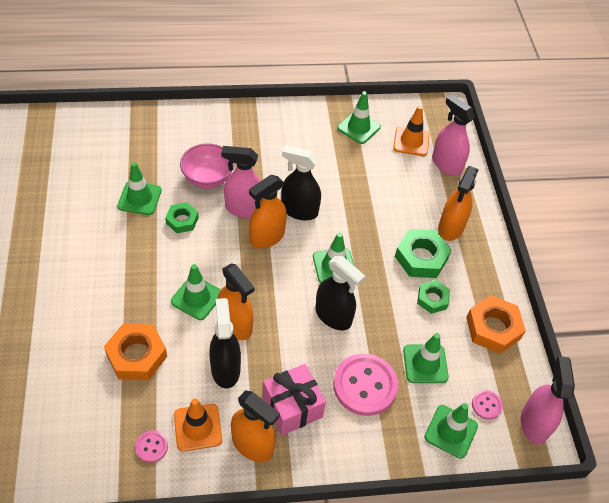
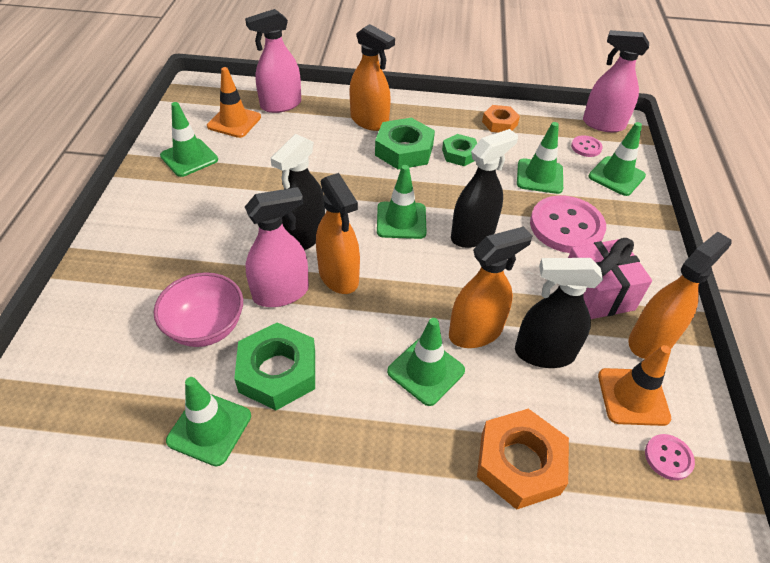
camera: 75 degrees left, 5 degrees down
(182, 220) = (278, 372): green nut -> green nut, size x1.63
(244, 209) = (281, 293): pink spray bottle -> pink spray bottle turned 135 degrees counterclockwise
(493, 328) = (499, 123): orange nut -> orange nut, size x0.61

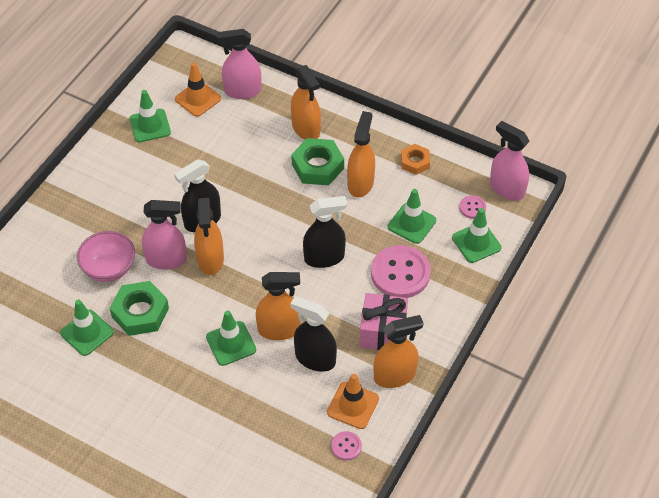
camera: 25 degrees right, 5 degrees up
(401, 220) = (278, 229): green traffic cone -> none
(460, 154) = (360, 183): green nut -> orange spray bottle
(519, 463) = (253, 416): orange nut -> none

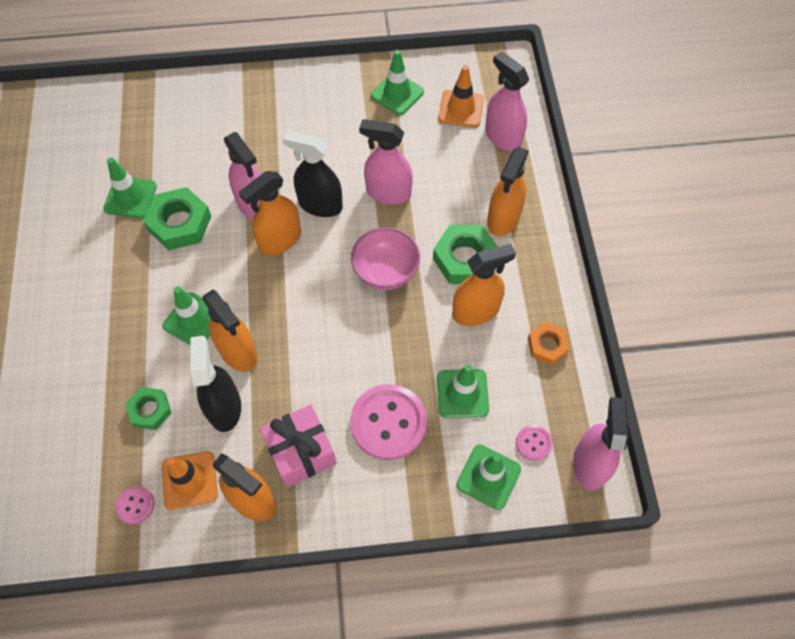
camera: 55 degrees right, 10 degrees up
(109, 268) = (212, 168): pink bowl -> pink bowl (385, 271)
(228, 177) = (388, 192): none -> pink spray bottle
(281, 404) = (150, 410): none -> green nut
(324, 257) = (355, 337): black spray bottle -> none

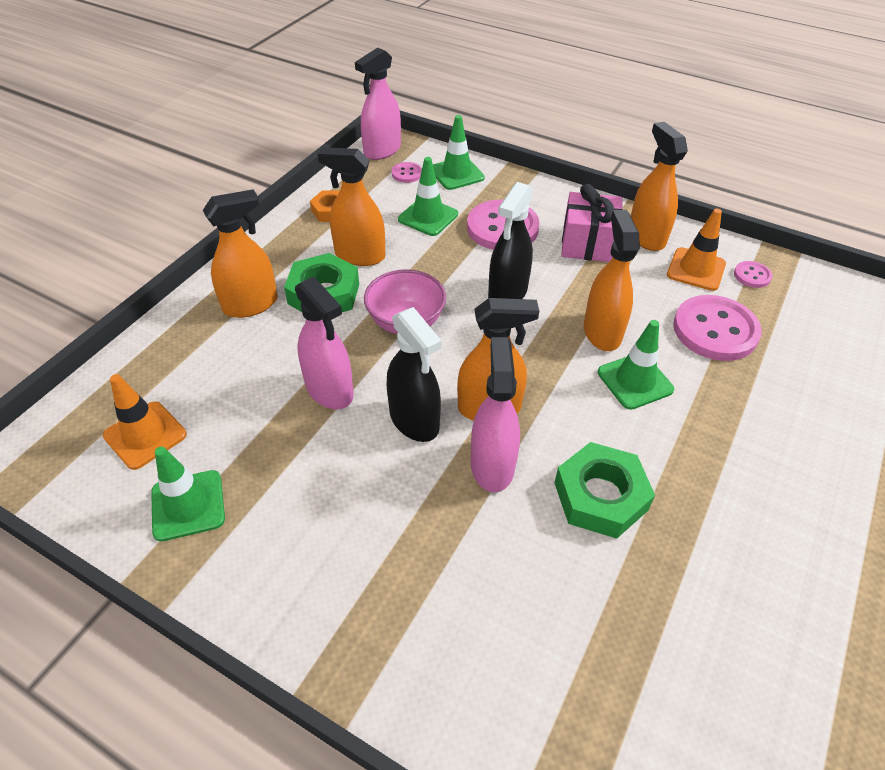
camera: 145 degrees left, 15 degrees down
(130, 197) = (655, 575): green traffic cone -> none
(150, 410) = (715, 330): green nut -> pink button
(224, 407) = (639, 299): black spray bottle -> black spray bottle (507, 293)
(502, 137) = (148, 376): pink spray bottle -> none

